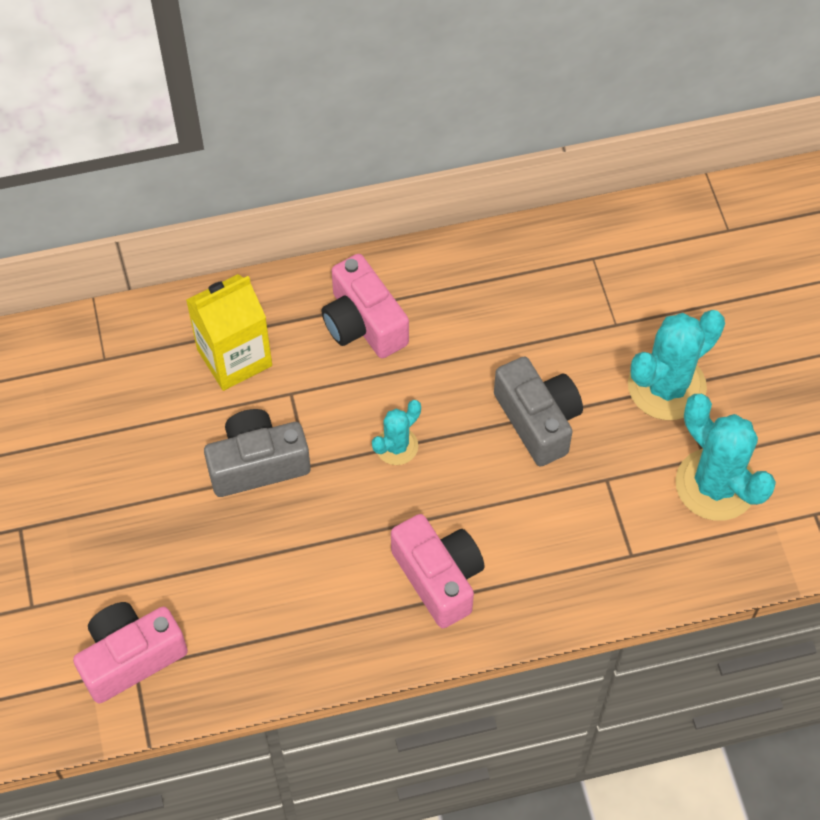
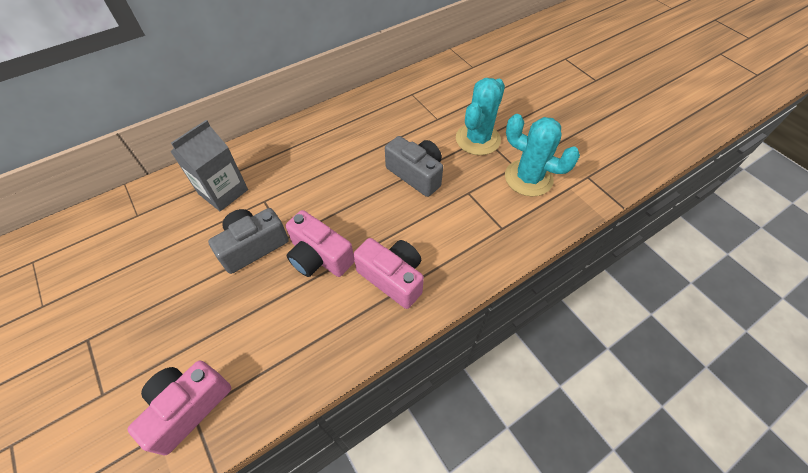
camera: 20 degrees left, 5 degrees down
(234, 357) = (223, 192): yellow carton -> grey carton
(363, 323) = (297, 154): pink camera -> pink camera (319, 257)
(396, 446) = (338, 211): turquoise cactus -> none

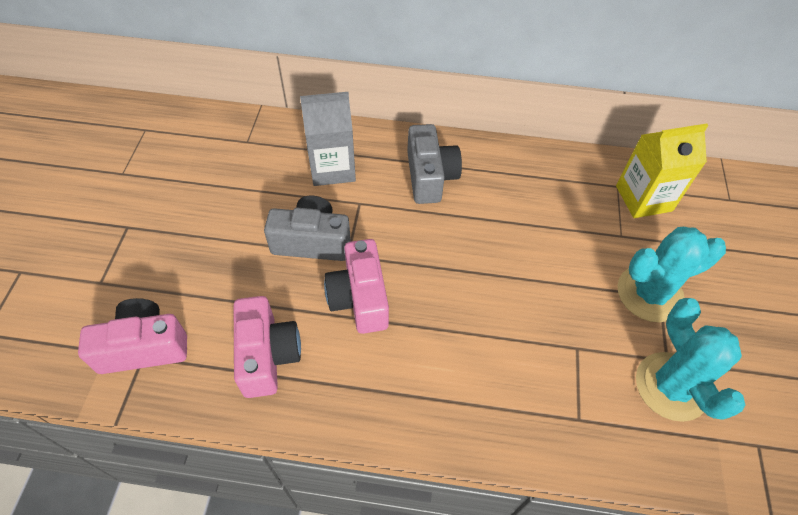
camera: 40 degrees right, 0 degrees up
(392, 278) = (409, 376): pink camera -> pink camera (267, 355)
(416, 174) = (536, 283): grey camera -> grey camera (430, 176)
(431, 92) = (643, 198): none -> yellow carton

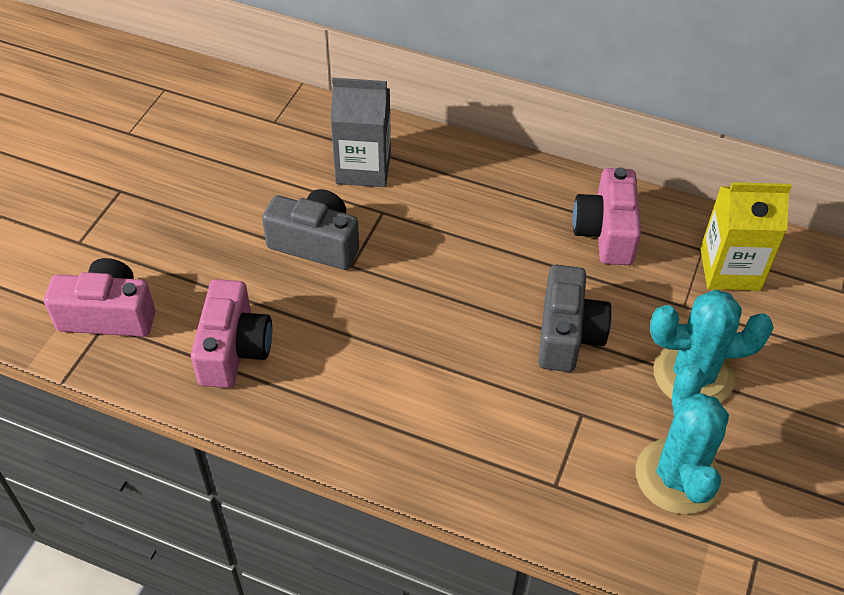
camera: 15 degrees right, 5 degrees down
(359, 298) = (351, 312): pink camera -> pink camera (606, 232)
(430, 176) = (474, 197): grey camera -> grey camera (567, 334)

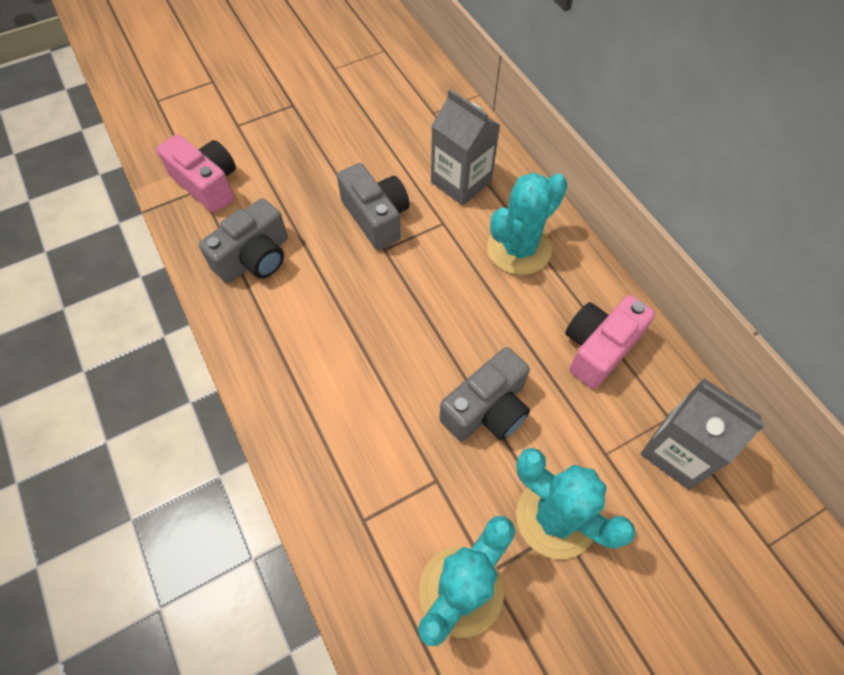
camera: 40 degrees right, 10 degrees up
(234, 349) = (254, 258): pink camera -> grey camera
(469, 194) = (519, 249): none -> turquoise cactus
(730, 269) = (677, 451): yellow carton -> grey carton

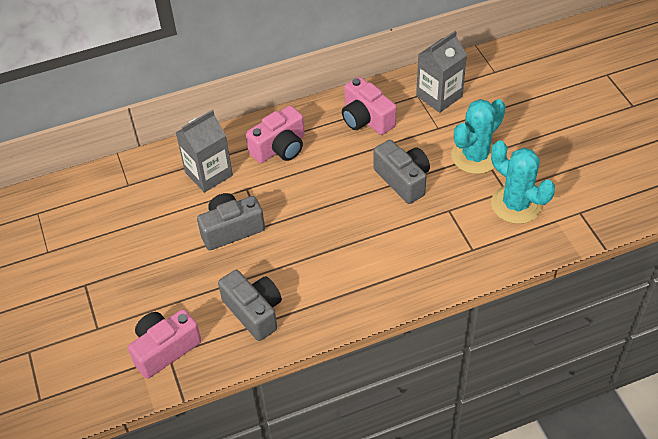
camera: 80 degrees left, 10 degrees down
(519, 249) = (279, 148): turquoise cactus -> pink camera

